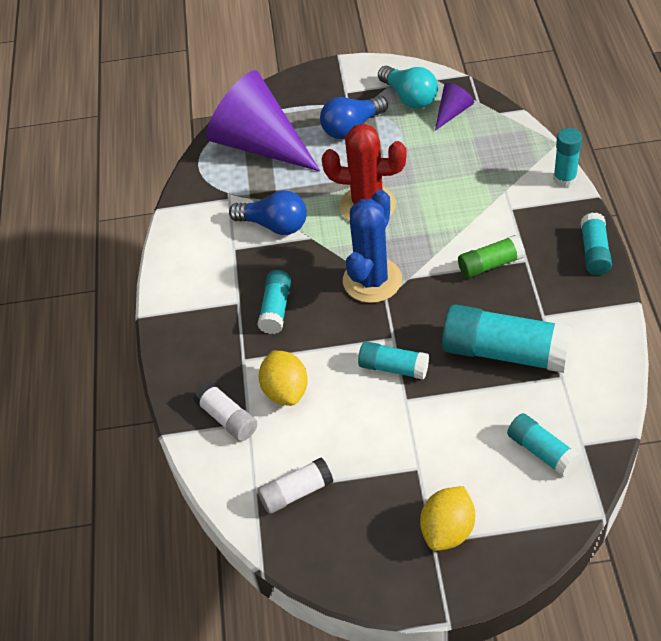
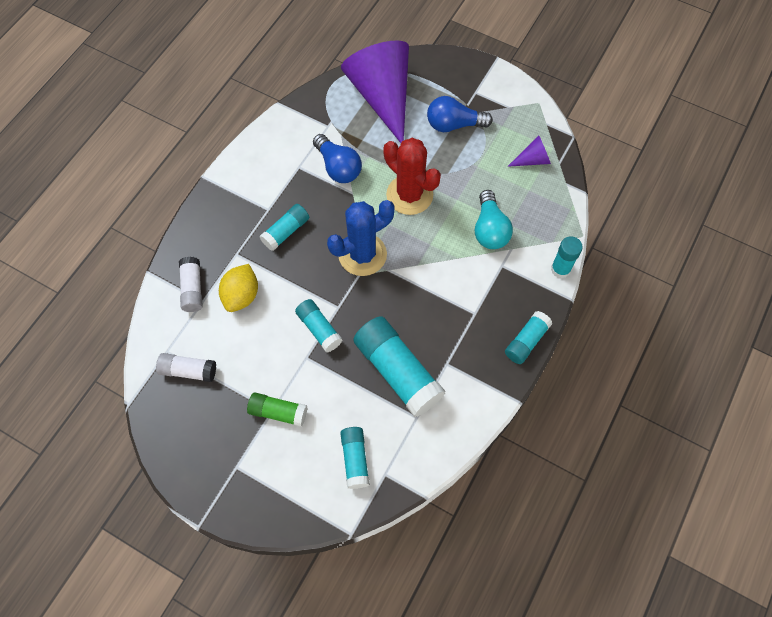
camera: 30 degrees right, 15 degrees up
(409, 97) = (514, 126): turquoise light bulb -> turquoise light bulb (490, 229)
(447, 530) = (251, 467): yellow lemon -> none
(490, 264) = (448, 299): green glue stick -> green glue stick (278, 412)

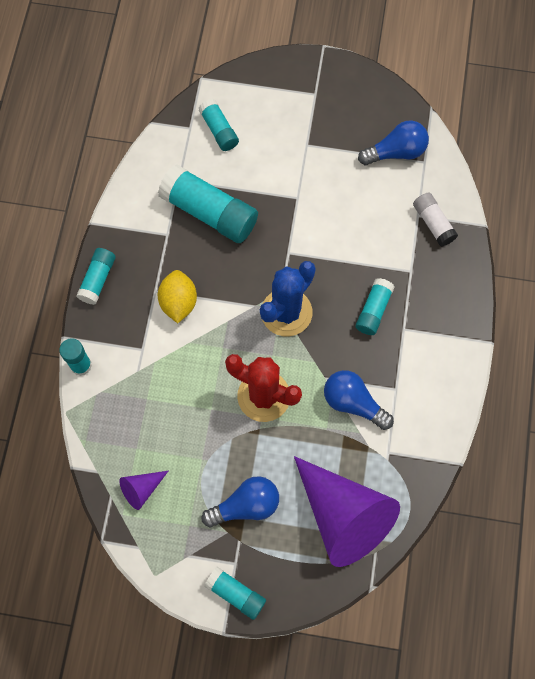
camera: 160 degrees right, 5 degrees up
(188, 370) = (396, 152): white glue stick -> blue light bulb
(241, 295) = (384, 232): yellow lemon -> yellow lemon (178, 302)
(278, 412) = (300, 145): green glue stick -> none
(319, 329) = (297, 226): turquoise glue stick -> turquoise glue stick (235, 594)
(490, 229) = (166, 385): turquoise light bulb -> none

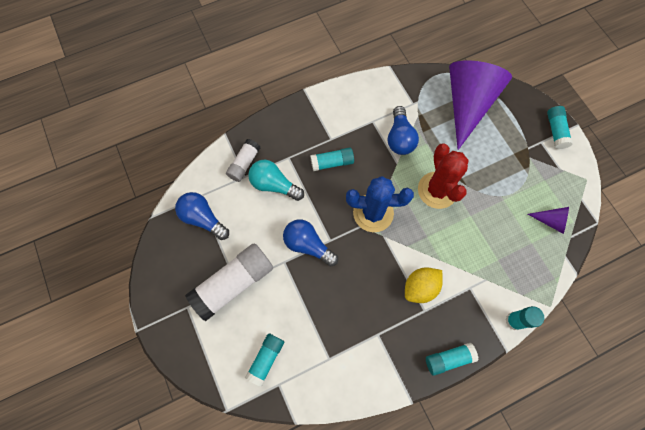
camera: 125 degrees left, 0 degrees up
(209, 213) = (339, 315): turquoise glue stick -> none
(245, 506) = (507, 157): blue light bulb -> blue light bulb (308, 245)
(308, 143) = (234, 284): none -> white glue stick
(387, 237) = (274, 185): none -> turquoise light bulb

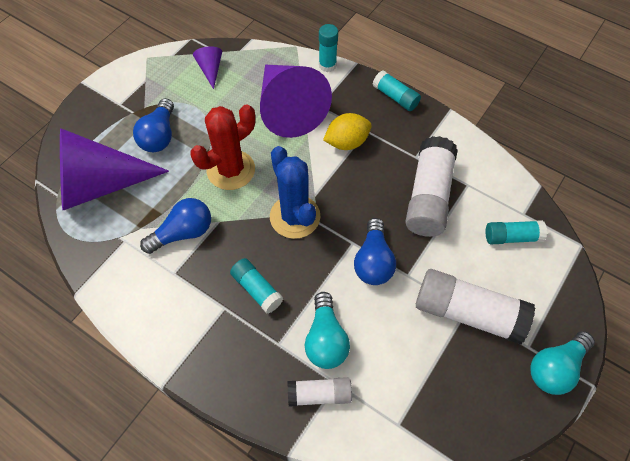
camera: 120 degrees left, 10 degrees down
(163, 314) = (555, 368): none -> turquoise light bulb
(203, 219) = (422, 398): blue light bulb -> blue light bulb (159, 135)
(336, 319) = (428, 196): none -> white glue stick
(420, 287) = (347, 142): yellow lemon -> yellow lemon turned 45 degrees counterclockwise
(478, 261) = (288, 108): none -> purple cone
(555, 131) = (99, 96): turquoise glue stick -> none

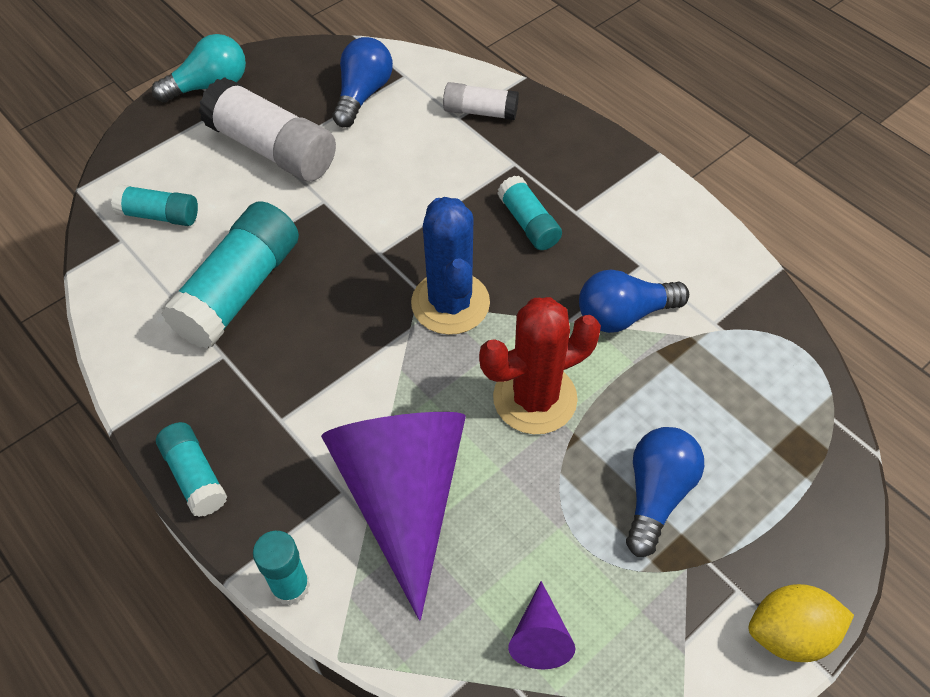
camera: 165 degrees left, 5 degrees down
(100, 185) = (761, 421): purple cone -> none
(325, 339) = (456, 157): turquoise light bulb -> none
(347, 142) = (323, 405): yellow lemon -> yellow lemon (789, 634)
(373, 261) = (361, 224): blue light bulb -> blue light bulb (362, 95)
(428, 196) = (239, 290): white glue stick -> turquoise glue stick

